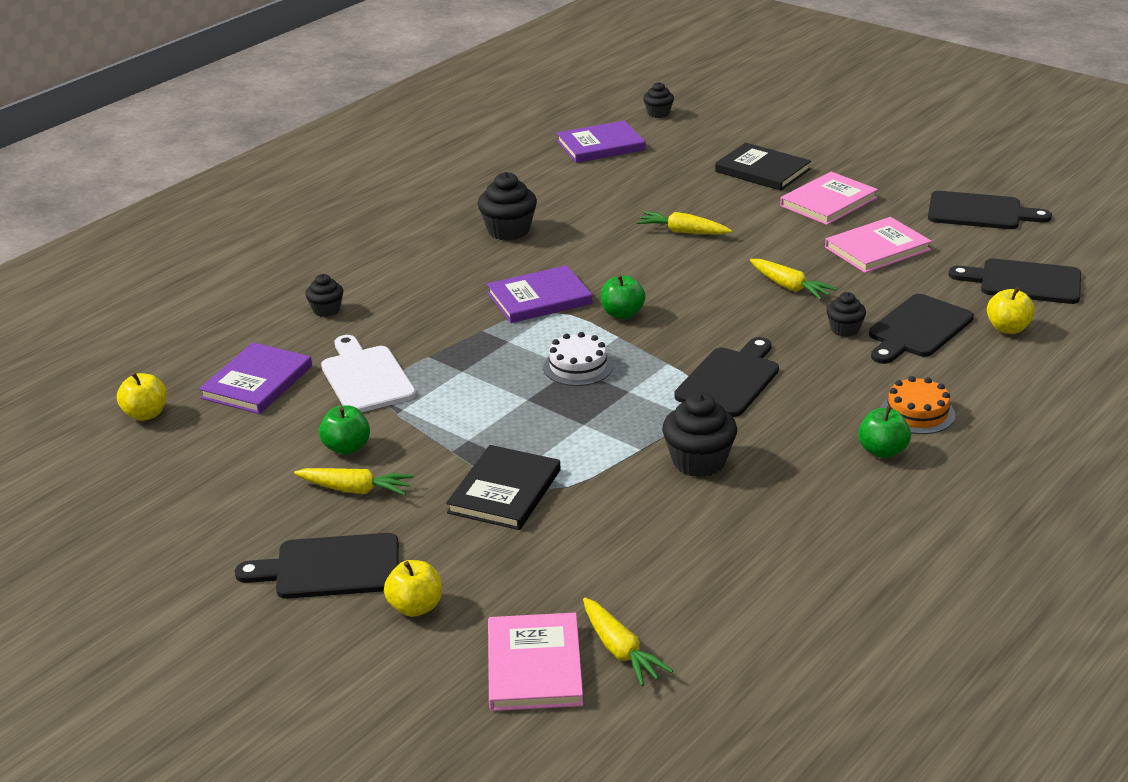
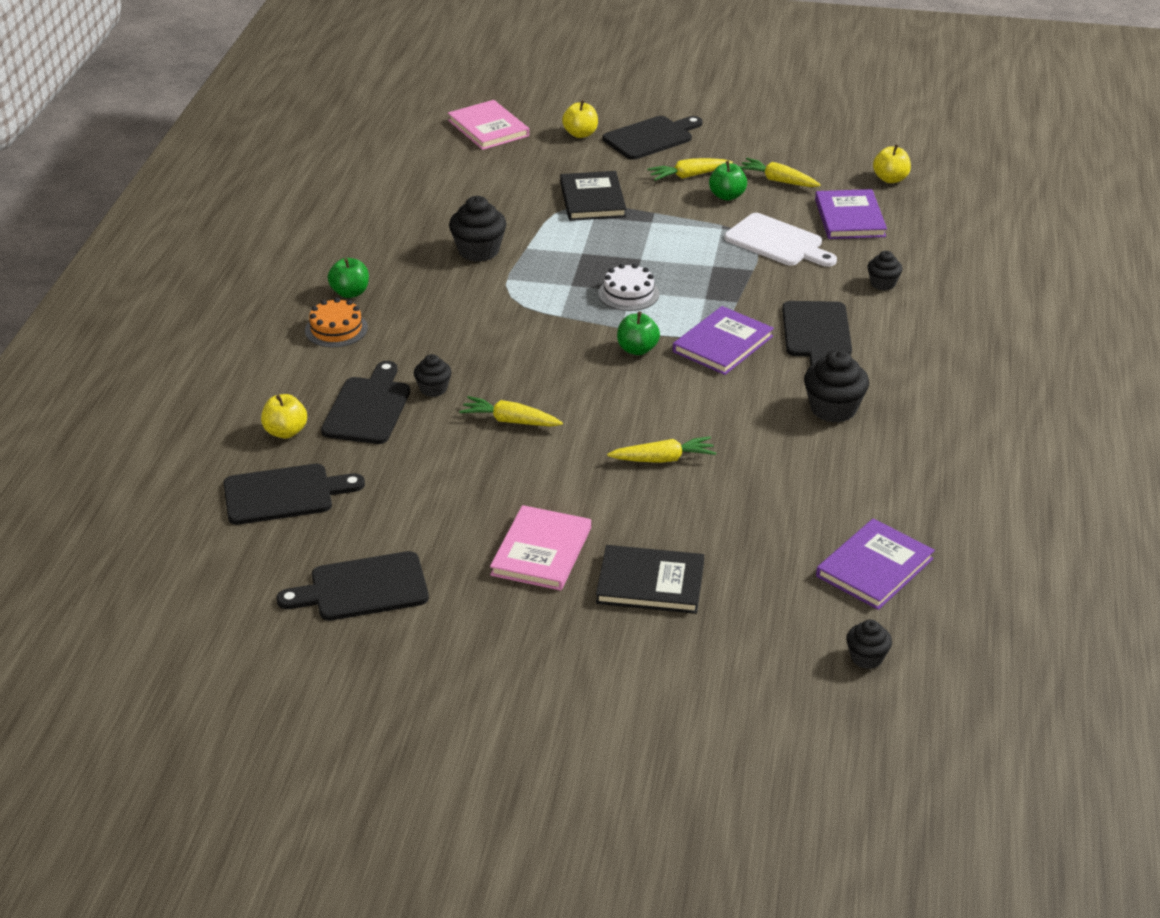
camera: 150 degrees right, 5 degrees up
(620, 650) = (447, 145): yellow carrot -> yellow carrot (778, 180)
(730, 380) = (500, 316): black cutting board -> black cutting board (816, 333)
(877, 249) = (451, 495): pink book -> none

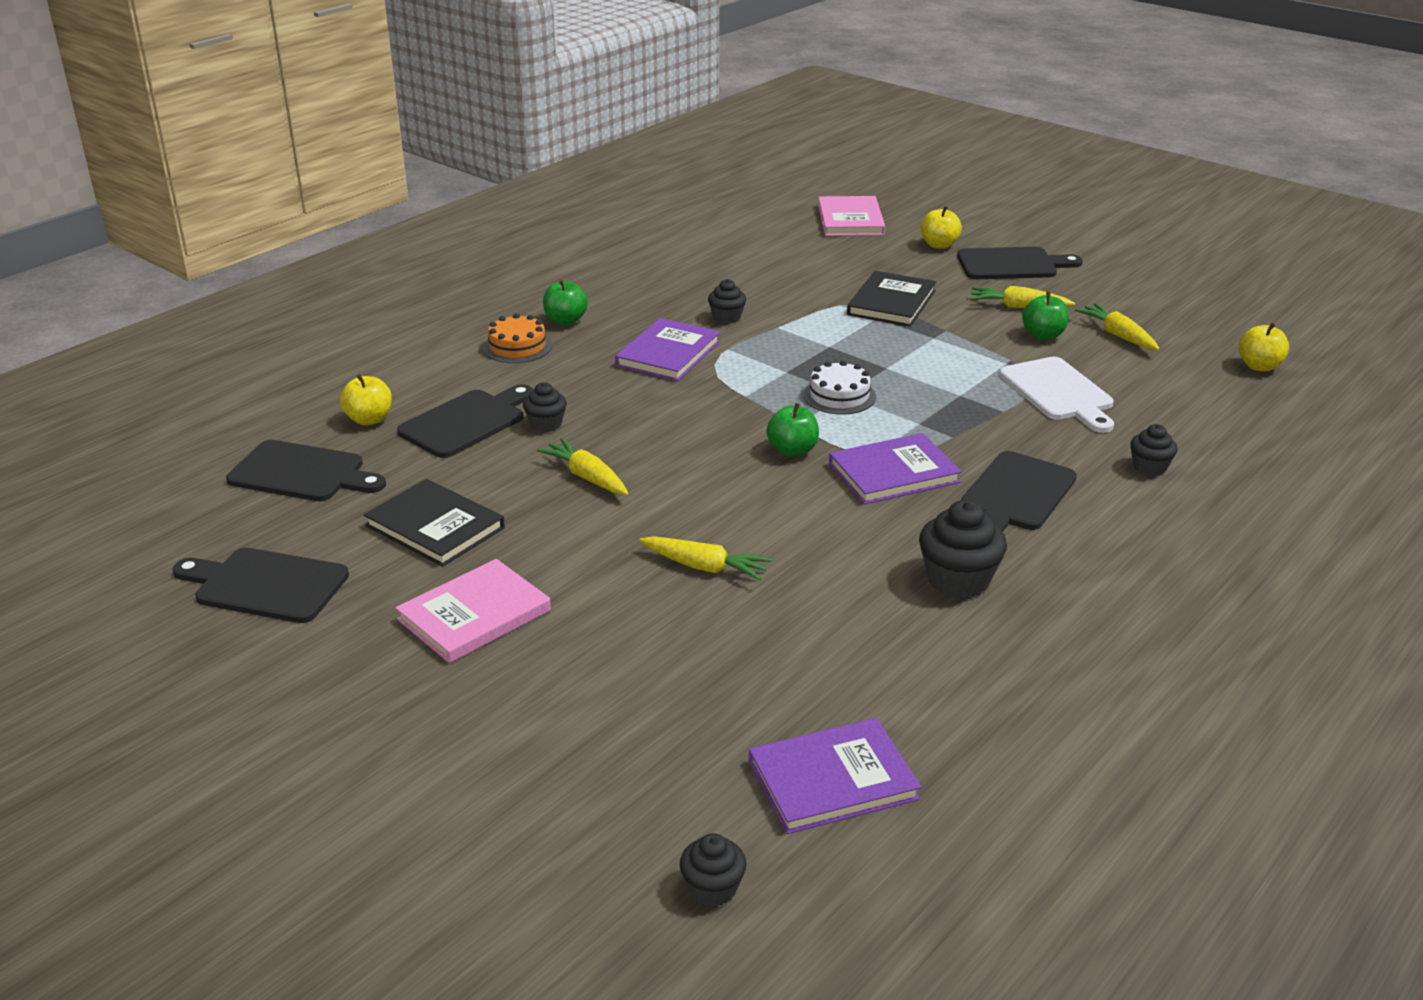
camera: 30 degrees right, 5 degrees down
(478, 251) = (726, 317): black cupcake -> black cupcake, size x0.60
(650, 583) = (551, 693): black book -> black book (435, 527)
(849, 218) = (1171, 391): purple book -> purple book (668, 354)

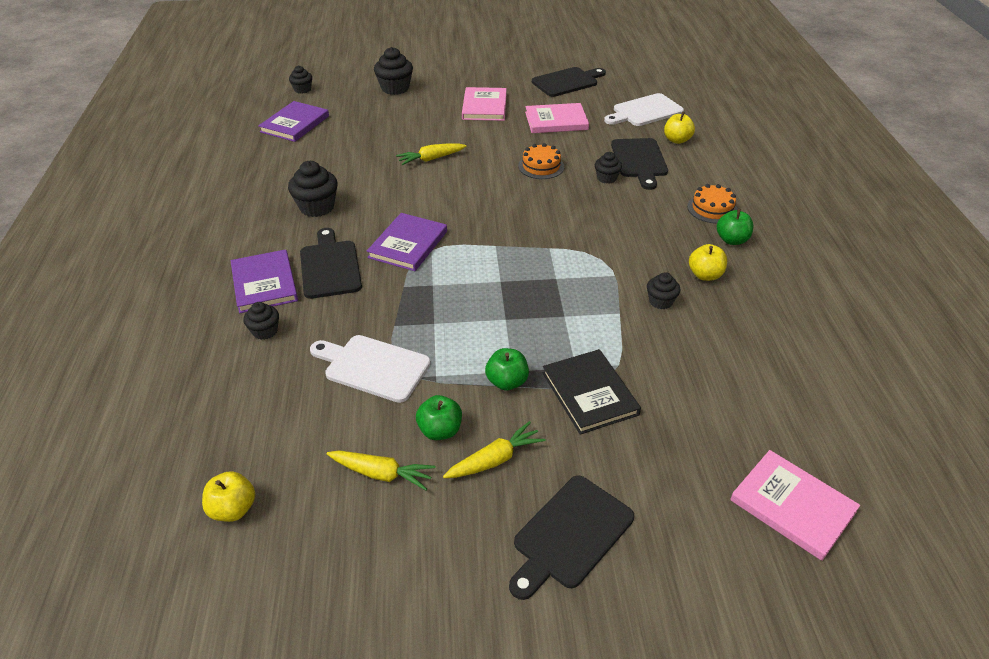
camera: 135 degrees right, 10 degrees up
(302, 473) = (645, 111): black cutting board -> white cutting board
(435, 527) = (556, 121): black book -> pink book
(537, 761) = (395, 88): none -> black cupcake
(587, 477) = (541, 166): yellow carrot -> orange cake
(668, 354) = (637, 251): purple book -> purple book (264, 284)
(792, 450) = (475, 229): green apple -> green apple (507, 382)
(839, 396) = (502, 278): white cake -> none
(939, 245) = (667, 521): yellow apple -> yellow apple (705, 275)

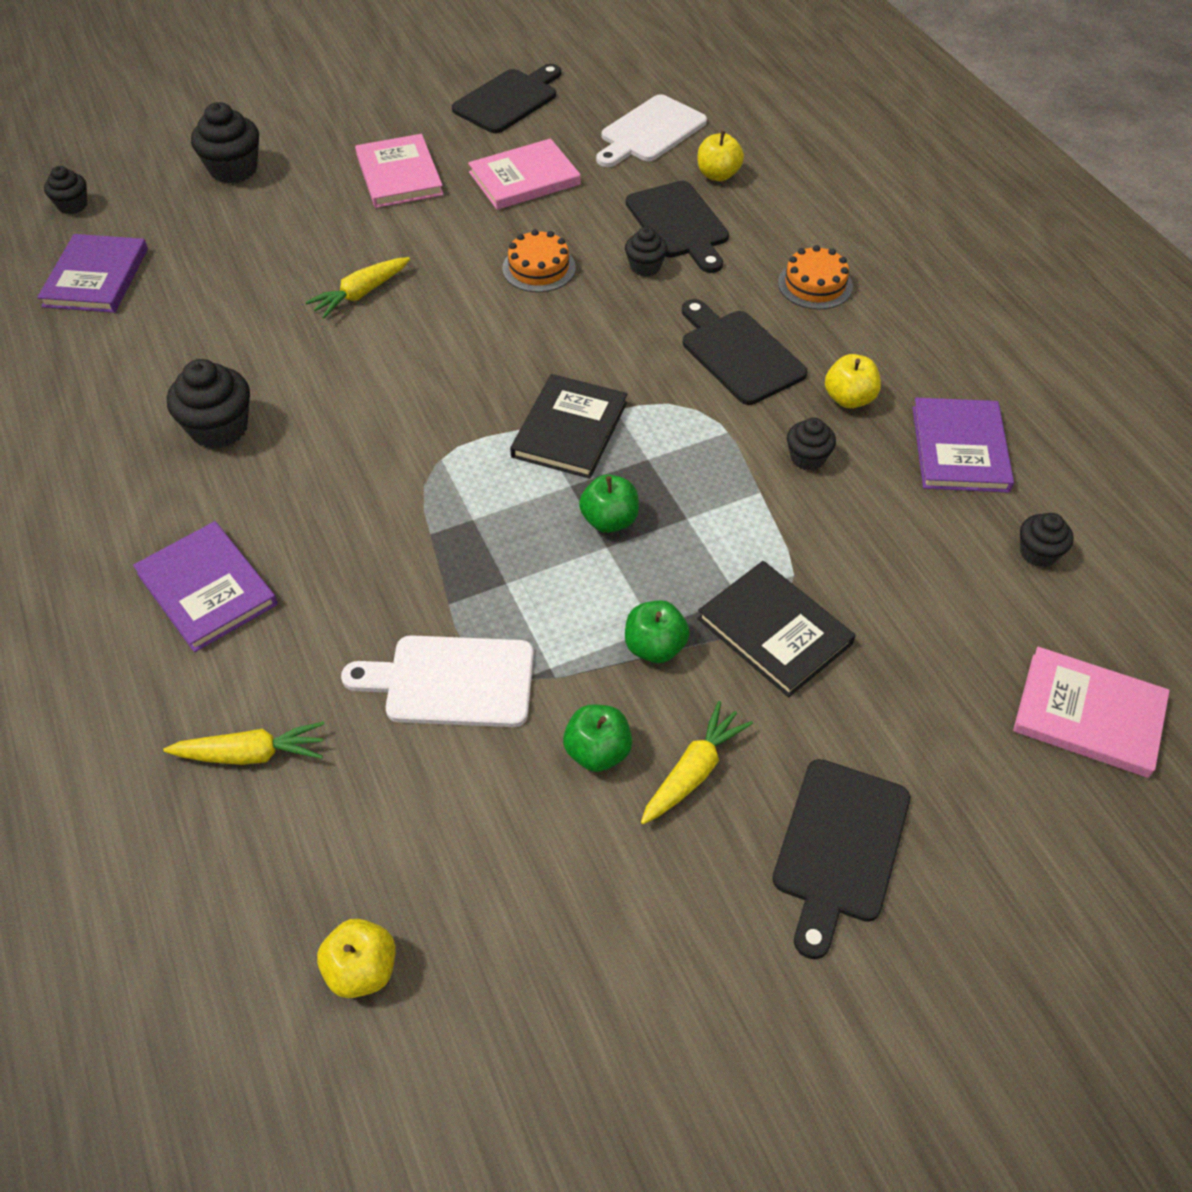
camera: 20 degrees left, 10 degrees up
(265, 331) = (253, 671): black cupcake -> black cupcake (1038, 553)
(330, 266) = (297, 530): black cutting board -> black cutting board (739, 354)
(381, 474) = (548, 844): yellow carrot -> yellow carrot (251, 754)
(408, 244) = (401, 459): purple book -> purple book (959, 449)
(516, 252) = (570, 429): none -> black book
(732, 240) = (861, 331): green apple -> green apple (609, 520)

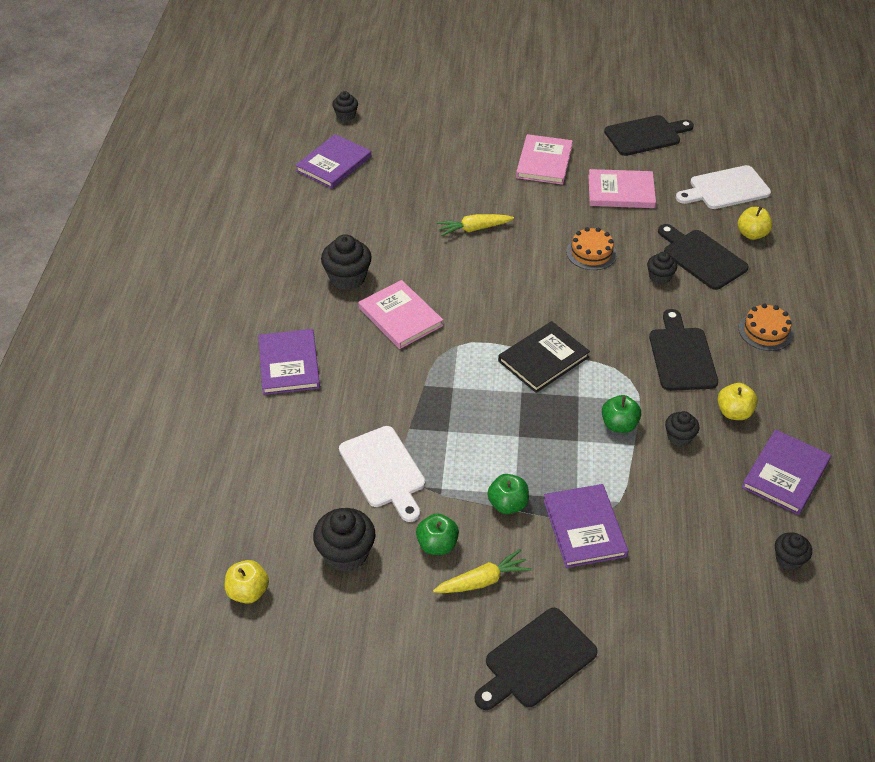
camera: 30 degrees right, 5 degrees down
(233, 169) = (448, 124): black cupcake -> black cupcake (346, 553)
(251, 754) = (260, 460): yellow carrot -> none
(451, 681) = (384, 470): white cutting board -> white cutting board turned 150 degrees counterclockwise
(609, 520) = (530, 422): green apple -> green apple (619, 425)
(679, 224) = (701, 257): black cutting board -> black cutting board turned 135 degrees clockwise
(774, 631) = (584, 528): black book -> purple book
(1088, 715) = (746, 666): pink book -> pink book (400, 317)

